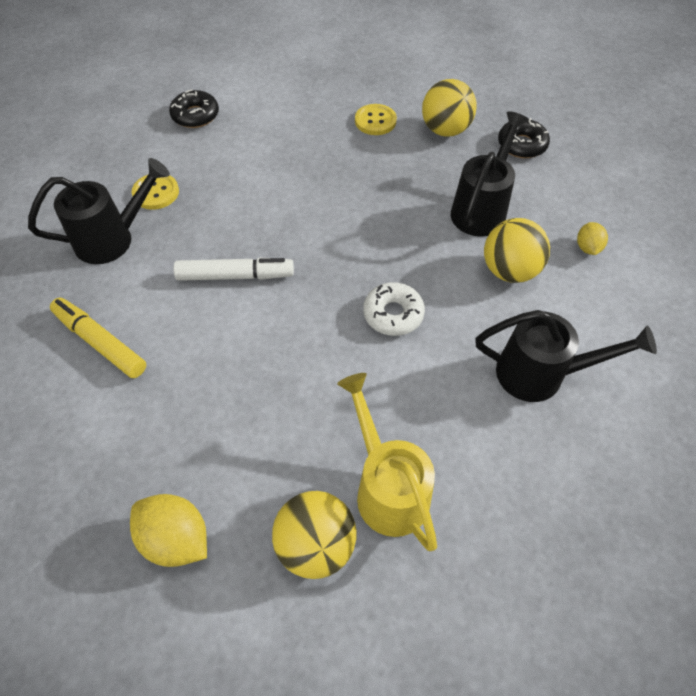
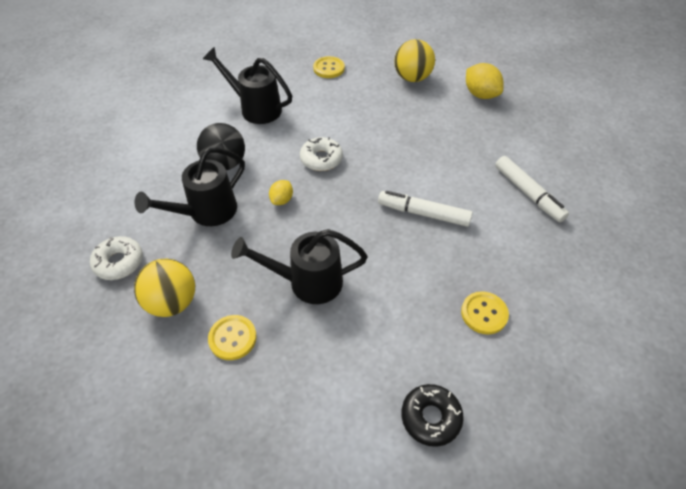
camera: 160 degrees left, 5 degrees down
(100, 342) = (528, 193): yellow marker -> white marker
(112, 239) = (524, 274): black watering can -> black watering can (307, 282)
(387, 488) = (369, 87): yellow watering can -> none
(483, 517) = (329, 68): none -> yellow button
(509, 270) = (225, 164): yellow ball -> black ball
(521, 145) = (119, 262): black donut -> white donut
(587, 248) = (158, 163): yellow lemon -> yellow lemon (282, 200)

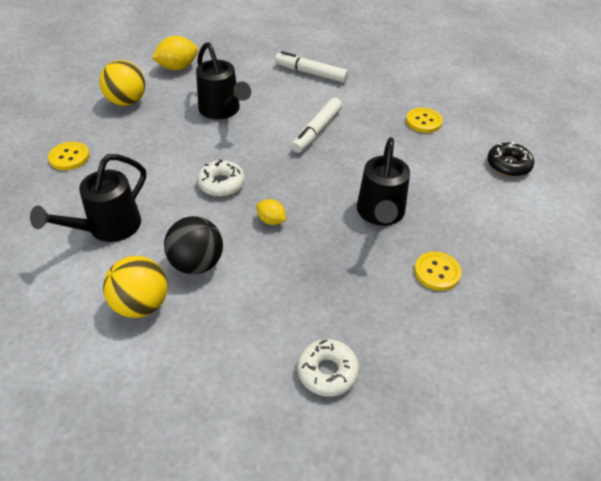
camera: 80 degrees left, 5 degrees down
(172, 302) = (391, 319): yellow ball -> yellow ball (141, 305)
(206, 212) = (270, 285): black watering can -> black watering can (222, 110)
(528, 193) = (311, 73): white marker -> white marker turned 135 degrees counterclockwise

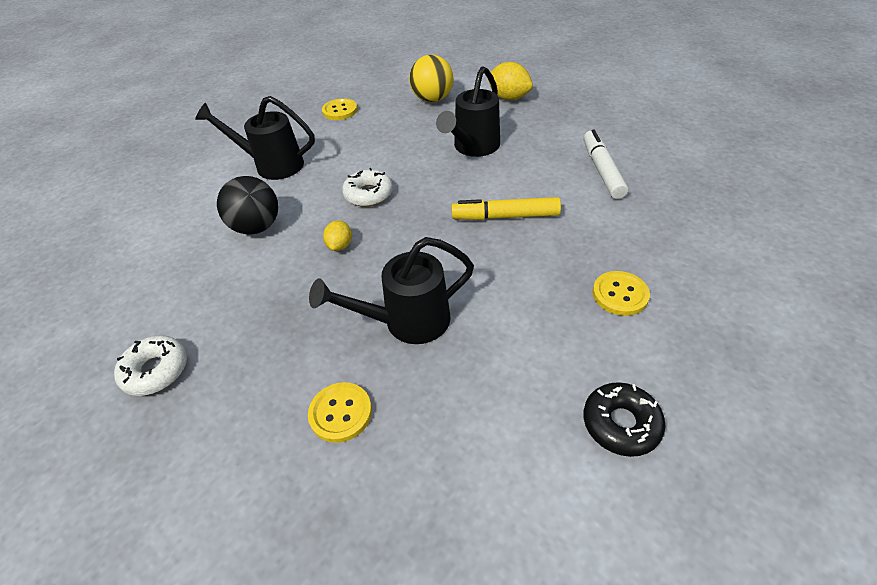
camera: 65 degrees right, 0 degrees up
(141, 305) = (197, 220): yellow ball -> none
(316, 131) = (505, 216): white marker -> yellow marker

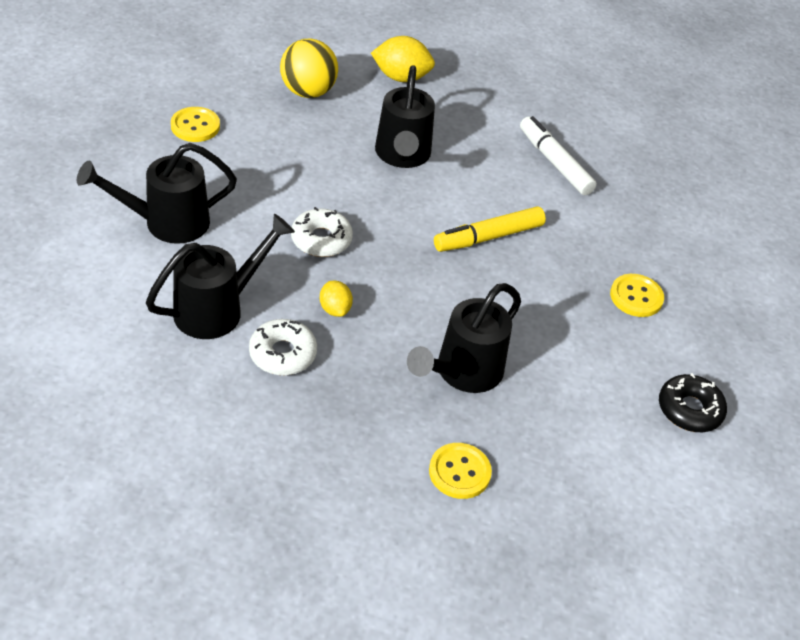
camera: 35 degrees left, 0 degrees up
(156, 370) = (240, 492): white donut -> white donut (283, 354)
(257, 227) = (217, 309): black ball -> black watering can

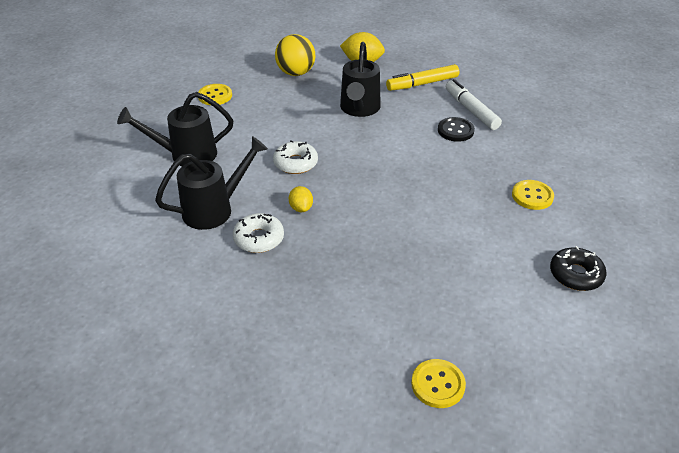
camera: 10 degrees right, 5 degrees down
(459, 472) = (388, 321): yellow button -> yellow button (438, 384)
(463, 372) = (395, 250): black watering can -> none
(488, 237) = (419, 159): yellow marker -> yellow marker (422, 84)
(535, 194) = (455, 130): none -> black button

